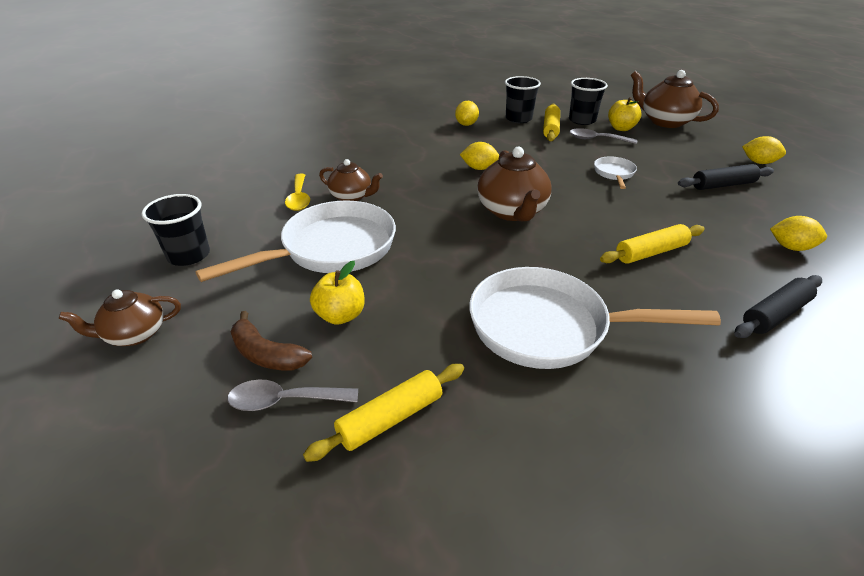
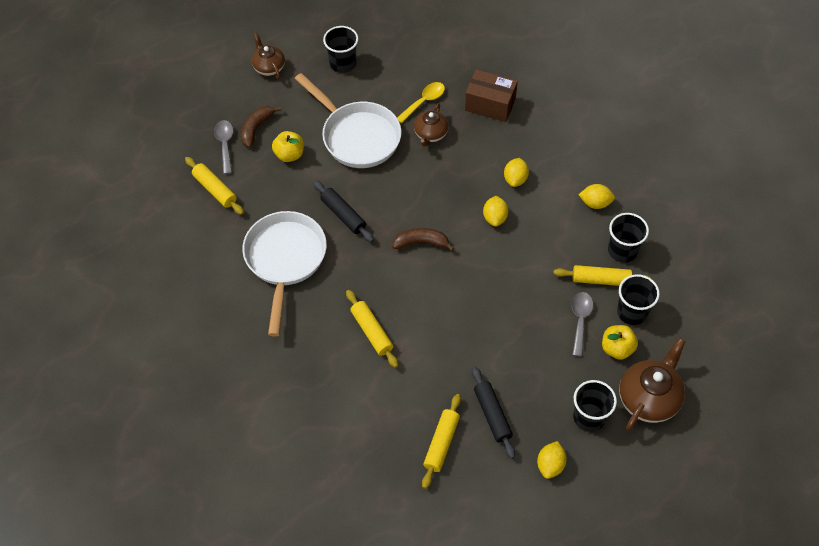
camera: 85 degrees right, 20 degrees up
(299, 198) = (424, 102): yellow spoon -> yellow spoon turned 150 degrees clockwise
(325, 161) = (490, 104): none -> brown box
(512, 211) = (421, 243): brown teapot -> brown banana
(614, 174) = (501, 325): white pan -> none
(697, 143) = (589, 417): none -> black cup
(775, 314) = (304, 392): black rolling pin -> black rolling pin (343, 215)
(777, 214) = (441, 443): none -> yellow rolling pin
(791, 247) = (389, 434): yellow lemon -> yellow lemon (515, 179)

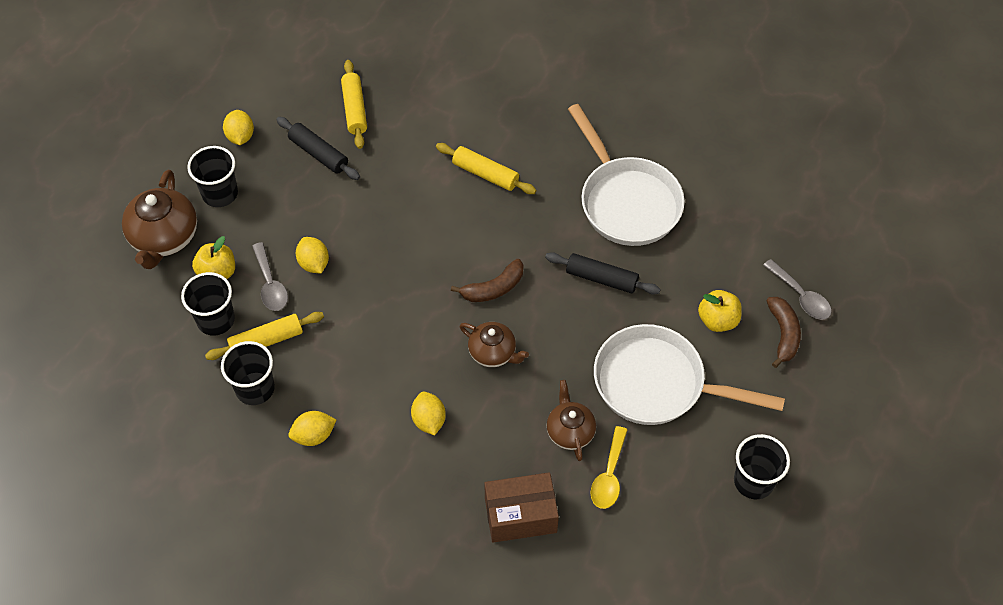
camera: 150 degrees right, 0 degrees up
(215, 190) = (764, 239): yellow rolling pin -> none
(269, 67) = (841, 426): brown teapot -> brown teapot (493, 353)
(495, 218) = (426, 358): yellow lemon -> yellow lemon (314, 263)

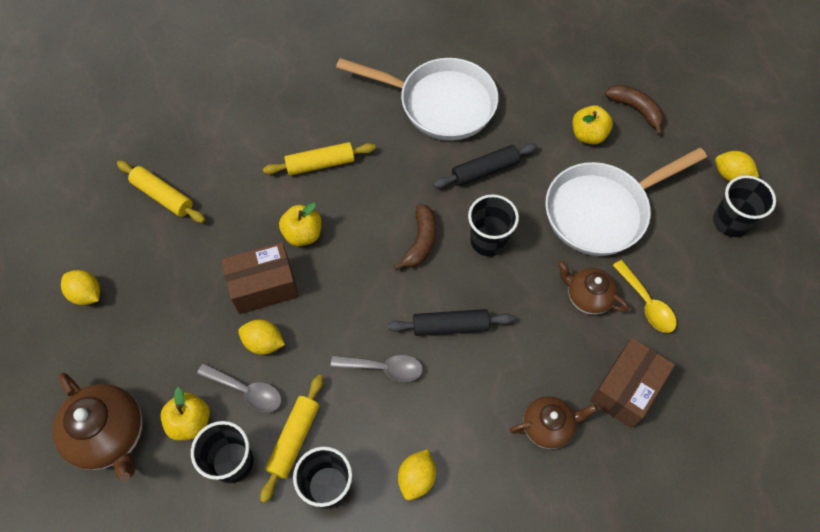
camera: 45 degrees left, 5 degrees up
(220, 193) = (120, 355): black cup -> black cup (488, 240)
(318, 153) = (171, 254): black rolling pin -> black rolling pin (450, 326)
(354, 226) = (264, 286): none -> brown box
(418, 213) = (303, 234): none -> yellow apple
(429, 420) = (486, 382): yellow lemon -> yellow lemon (730, 175)
(493, 353) = (473, 289): brown teapot -> brown teapot (548, 426)
(800, 296) = (617, 76): grey spoon -> grey spoon (383, 368)

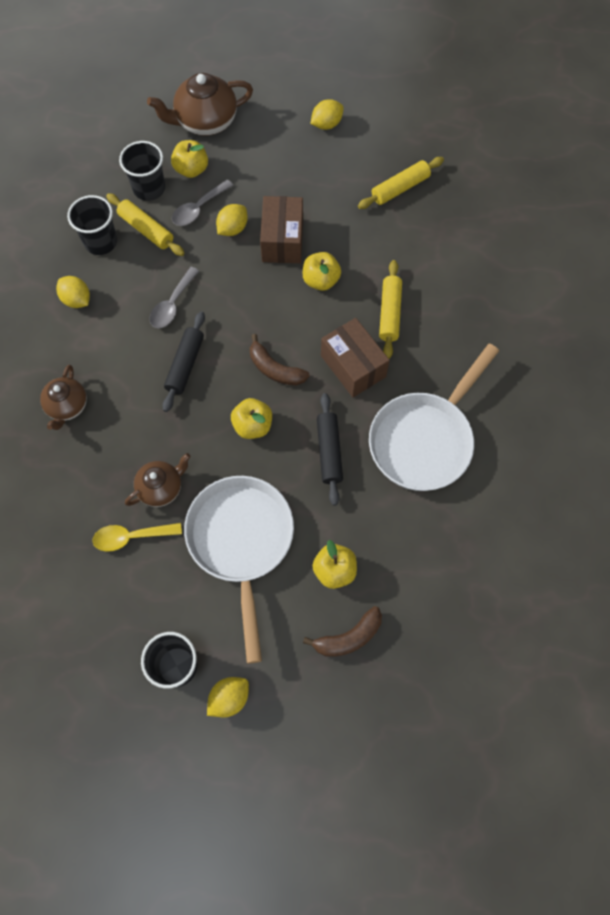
camera: 110 degrees right, 5 degrees up
(488, 240) = (252, 426): black cup -> yellow apple
(626, 389) = (65, 481): brown box -> brown box (353, 366)

